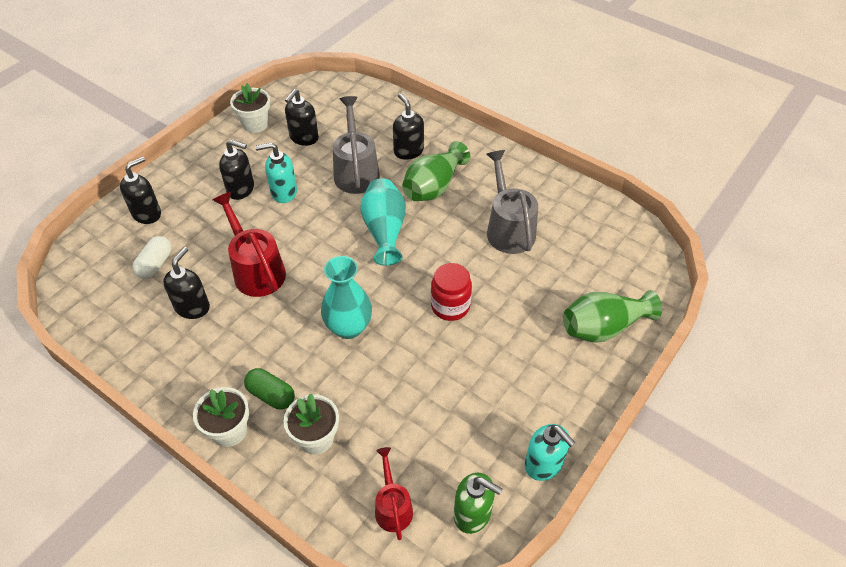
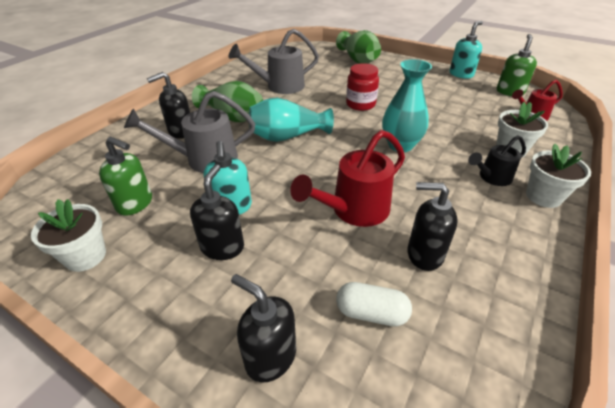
camera: 95 degrees left, 10 degrees down
(271, 395) = (491, 177): green capsule -> black watering can
(304, 138) = (135, 203): black soap dispenser -> green soap dispenser

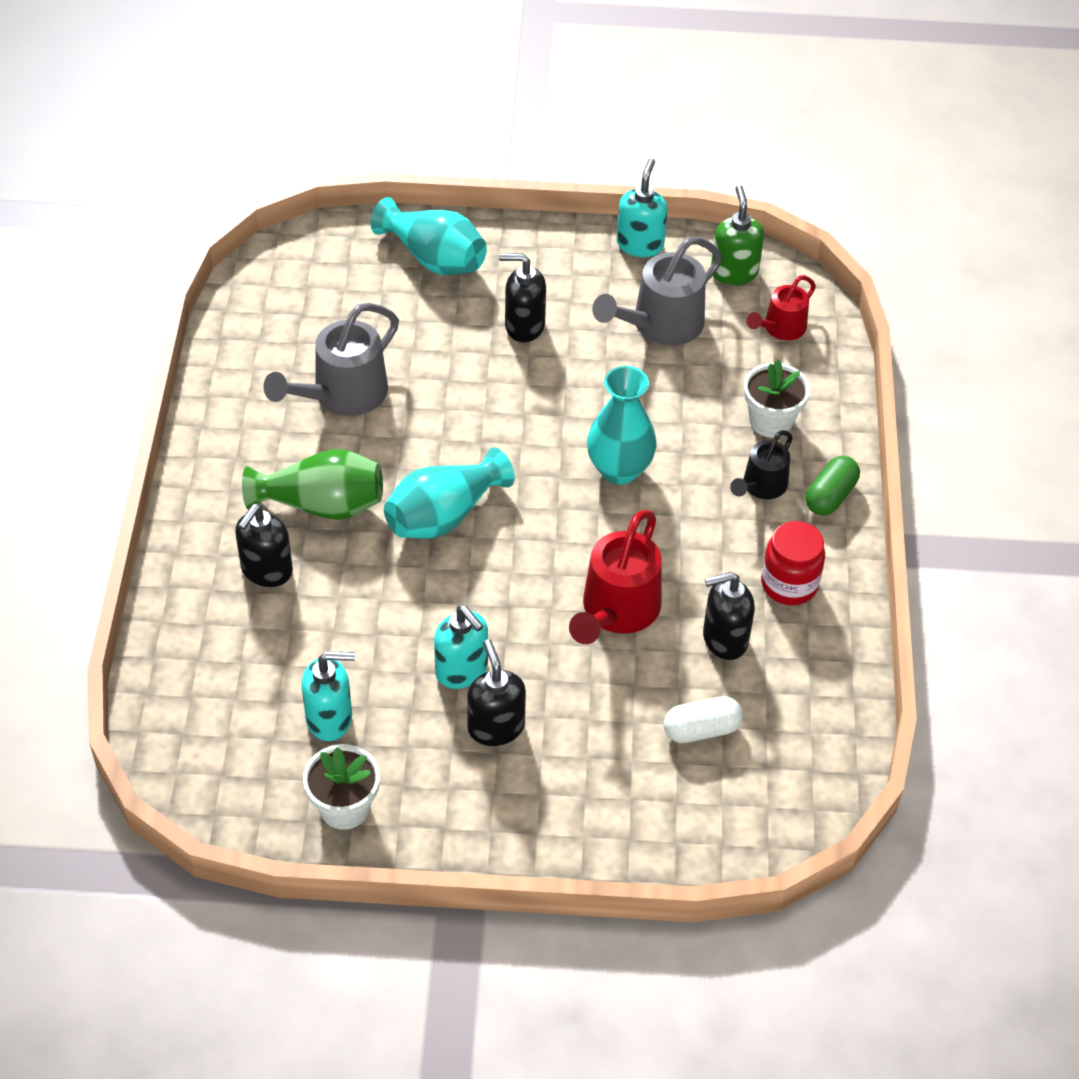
camera: 30 degrees left, 10 degrees up
(135, 203) = (330, 718): green soap dispenser -> turquoise soap dispenser
(203, 159) = (354, 610): grey watering can -> grey watering can (659, 326)
(270, 356) = (631, 811): black soap dispenser -> black soap dispenser (524, 326)
(358, 60) = (434, 258): green vase -> turquoise vase
(360, 104) = (511, 394): red jar -> red jar (789, 584)
(543, 196) = (830, 496): white flower pot -> green capsule

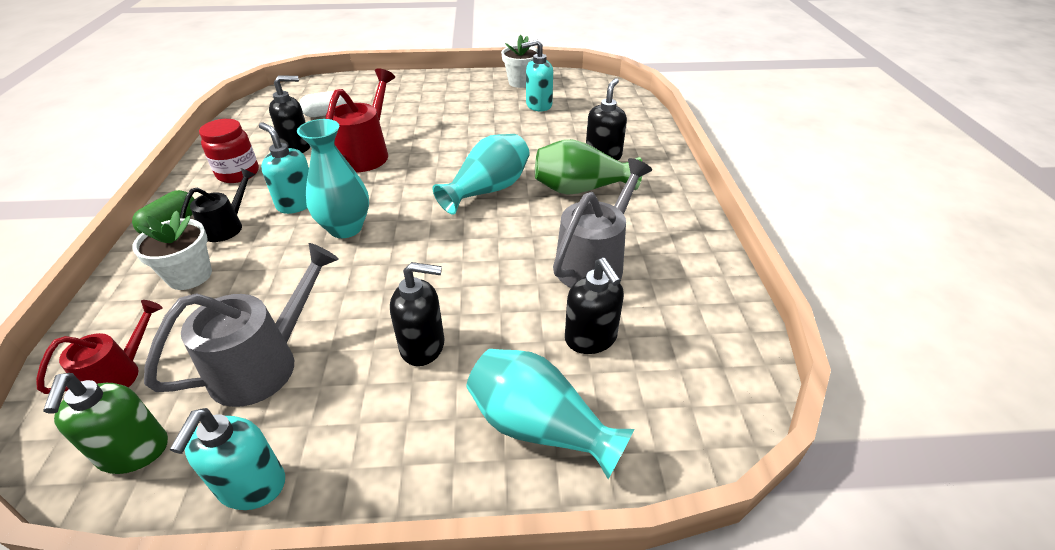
camera: 175 degrees right, 10 degrees down
(462, 670) = (466, 125): turquoise soap dispenser -> turquoise soap dispenser (297, 203)
(496, 727) = (445, 108): black soap dispenser -> black soap dispenser (591, 338)

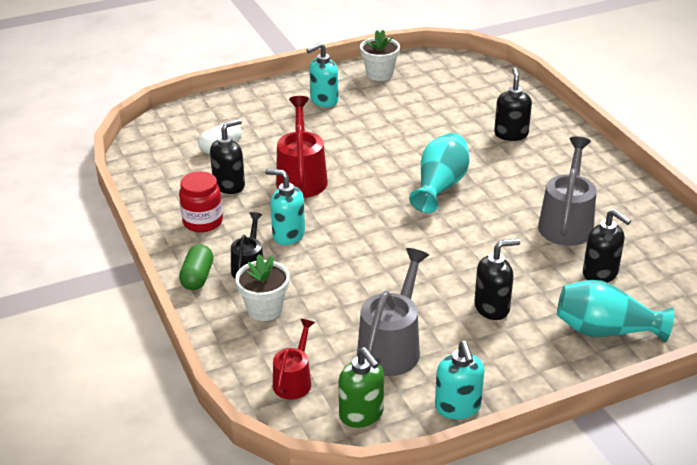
camera: 20 degrees left, 5 degrees down
(345, 228) = (352, 244): turquoise vase -> none
(538, 105) = (416, 96): turquoise soap dispenser -> turquoise soap dispenser (324, 100)
(581, 189) = (514, 168): green vase -> none

